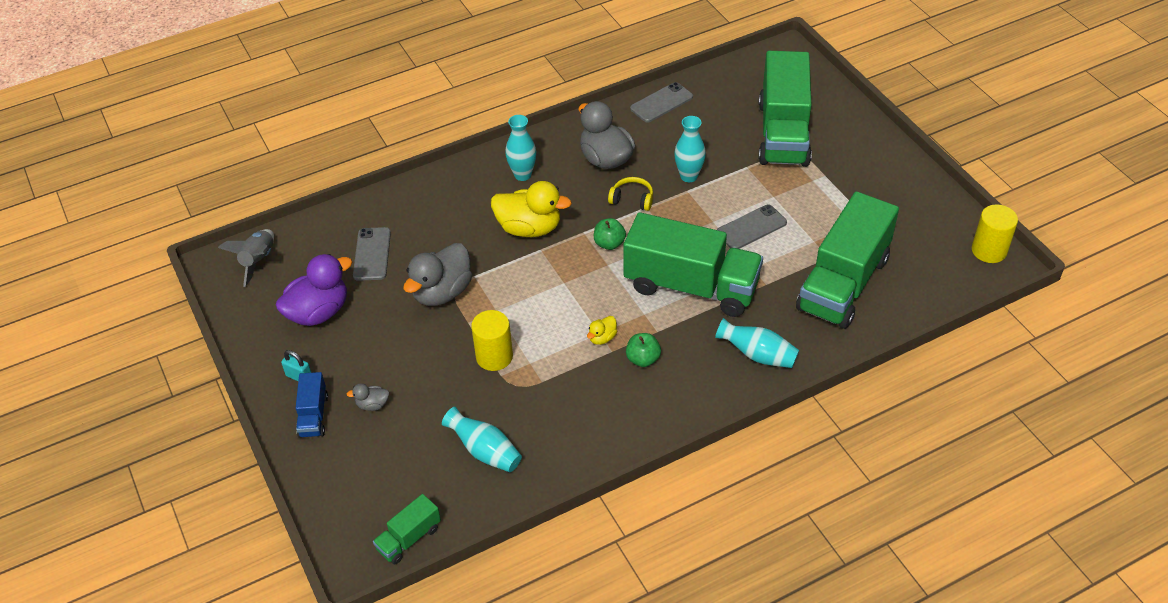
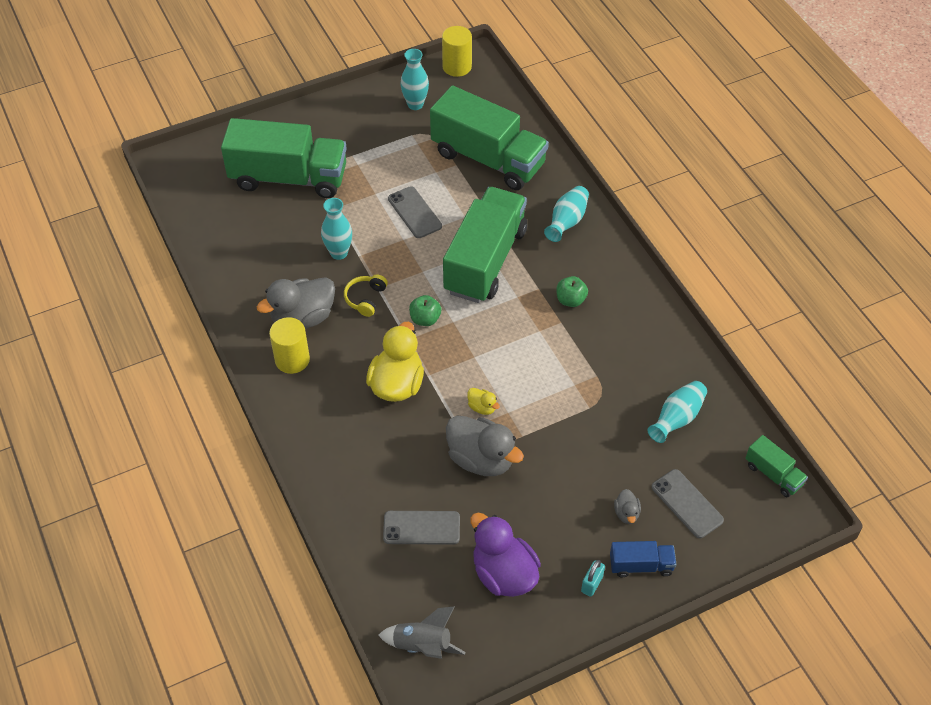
camera: 90 degrees left, 5 degrees up
(494, 356) = (566, 413): yellow cylinder -> yellow cylinder (292, 360)
(522, 175) = (316, 390): turquoise vase -> turquoise vase (415, 104)
(602, 338) = (545, 329): yellow duck -> yellow duck (482, 407)
(661, 103) = (224, 267): grey phone -> grey phone (687, 503)

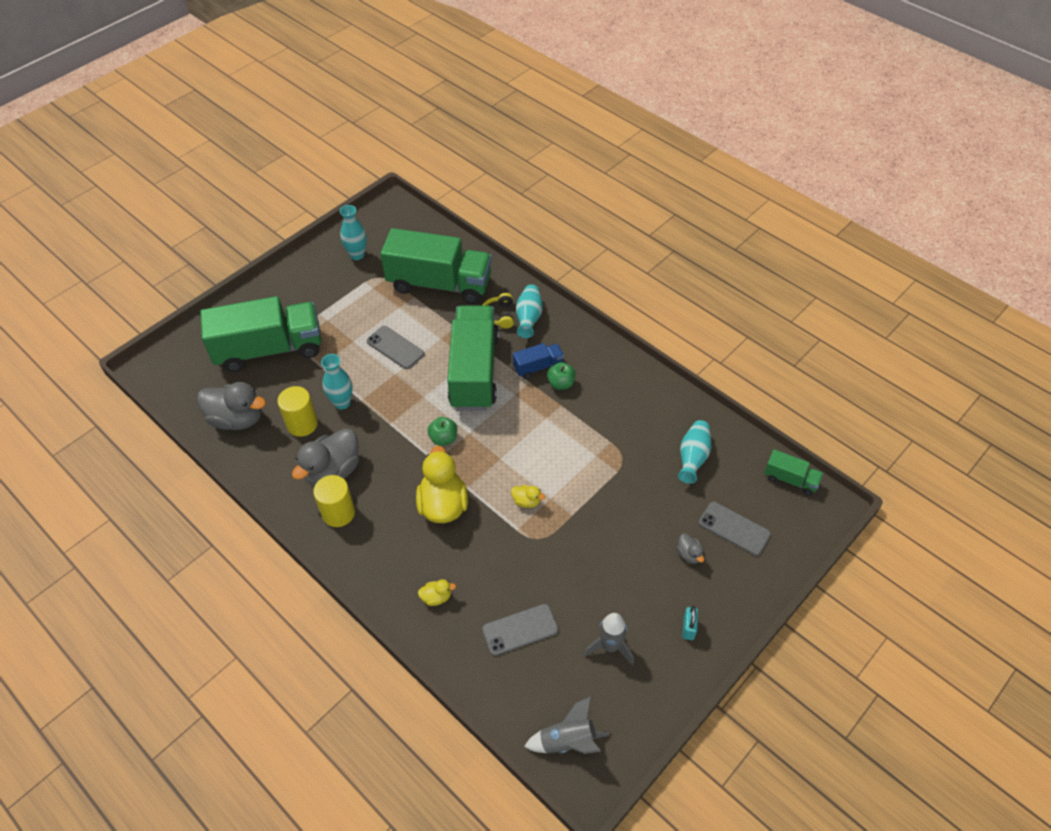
camera: 20 degrees left, 0 degrees up
(353, 470) = (436, 597): none -> yellow duck
(365, 298) = (383, 436): yellow headphones -> yellow headphones (499, 315)
(457, 67) = (380, 214): yellow cylinder -> yellow cylinder (302, 424)
(481, 459) = (545, 548): grey duck -> grey duck (237, 419)
(504, 574) = (610, 646): purple duck -> grey rocket
(641, 565) = (721, 596): blue truck -> blue truck (538, 367)

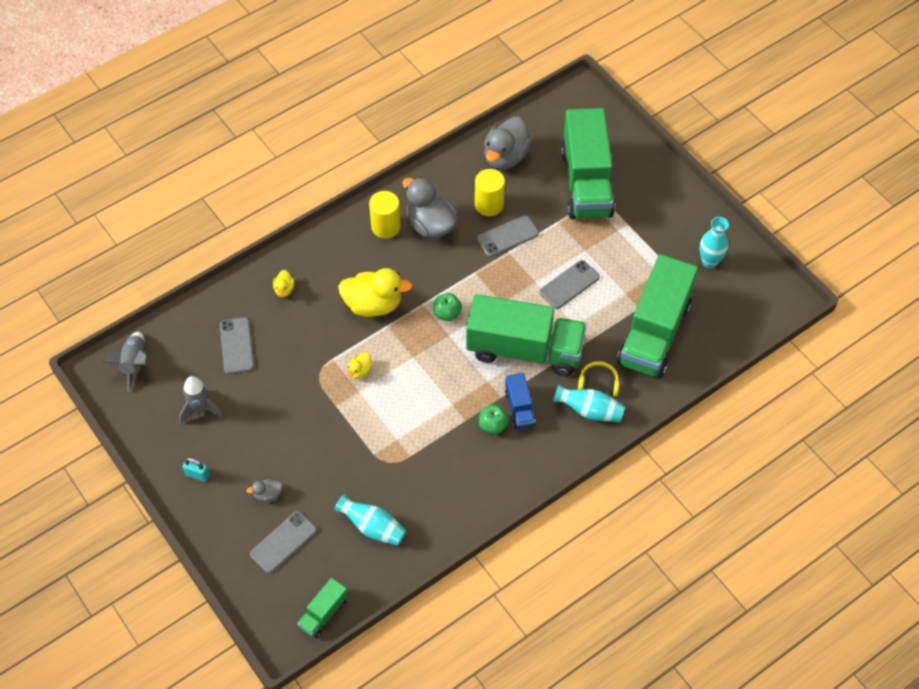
camera: 100 degrees right, 5 degrees up
(342, 403) = (507, 236): turquoise vase -> grey phone

